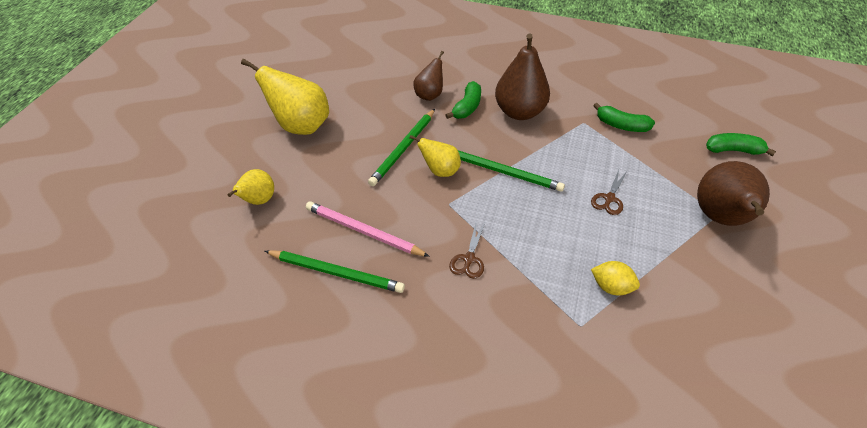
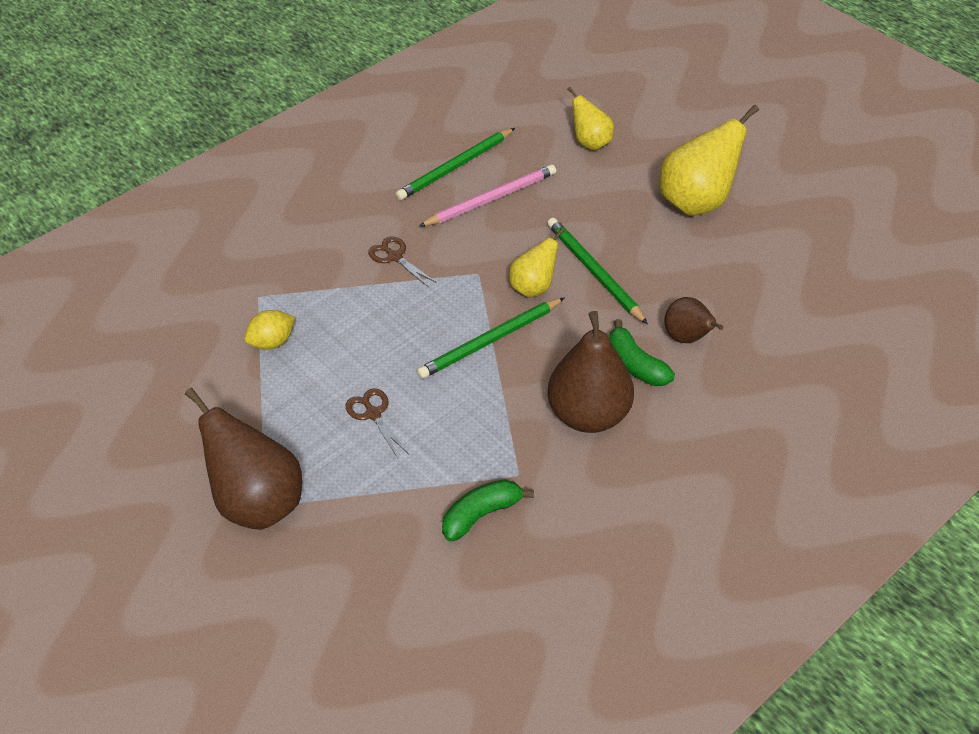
camera: 120 degrees right, 0 degrees up
(733, 150) = (336, 617): green banana -> none

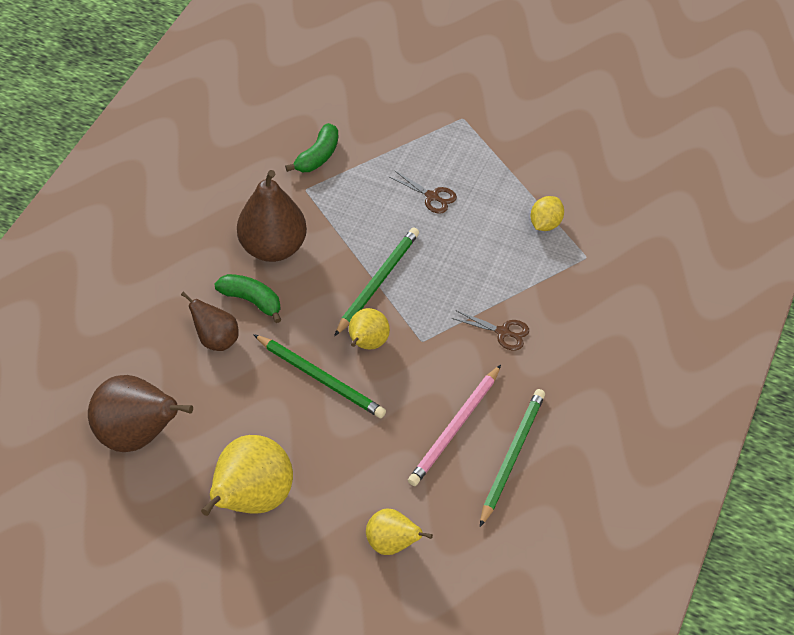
camera: 155 degrees right, 5 degrees up
(257, 502) = (469, 118): brown pear -> brown pear (138, 435)

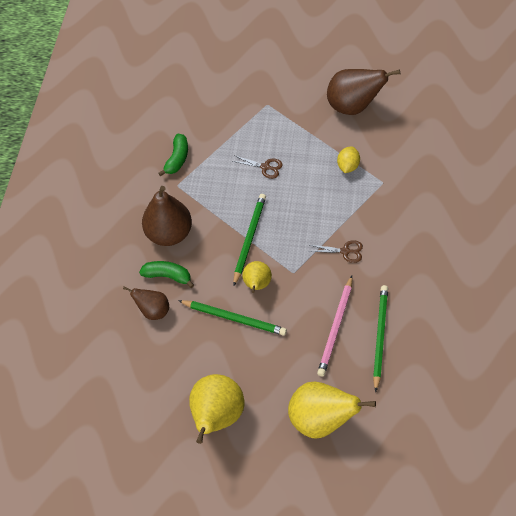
camera: 10 degrees left, 5 degrees up
(138, 435) = (124, 394): brown pear -> brown pear (353, 106)
(392, 543) = (321, 420): yellow pear -> yellow pear, size x1.74

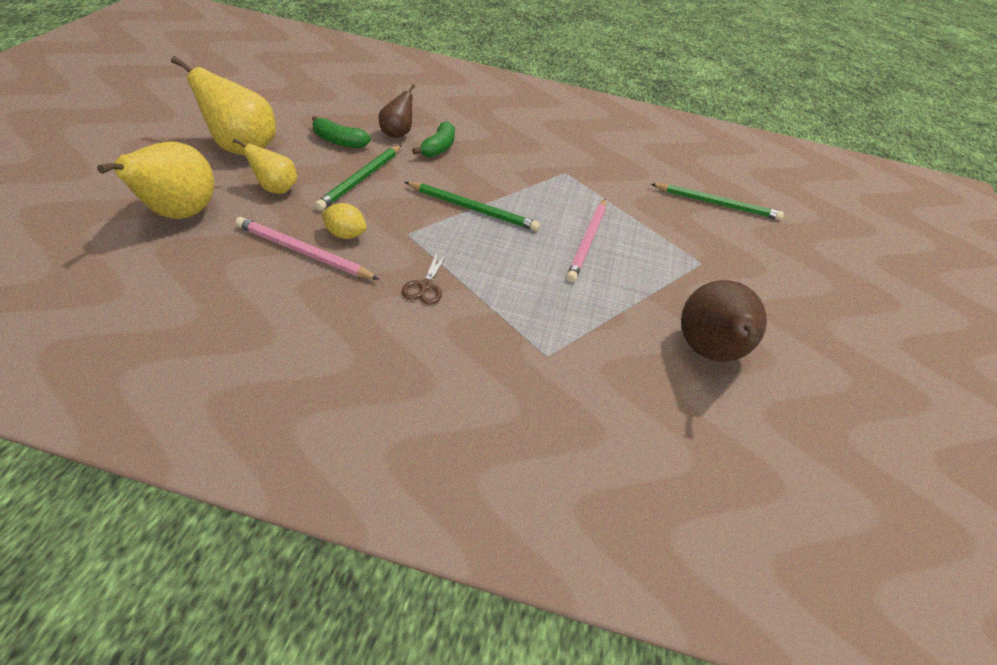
camera: 85 degrees right, 15 degrees down
(169, 233) = (496, 157): brown pear -> none
(177, 159) = (605, 179): green banana -> green banana (338, 141)
(257, 285) = (401, 203): yellow pear -> yellow pear (275, 189)
(265, 167) = (587, 241): brown scissors -> pink pencil
(348, 166) = (584, 321): yellow lemon -> yellow lemon (344, 235)
(380, 336) = (265, 290): green pencil -> green pencil (717, 204)

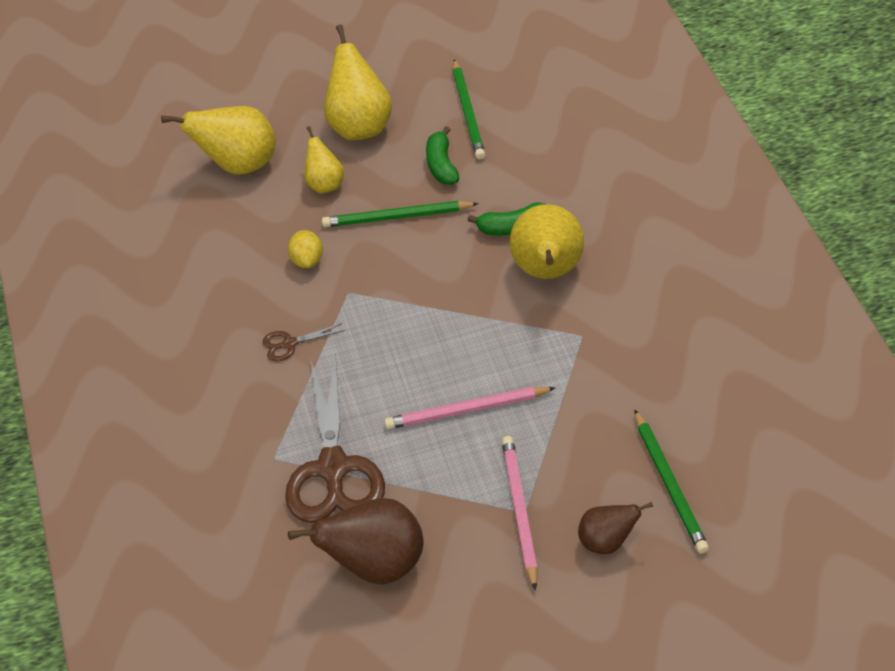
camera: 70 degrees right, 5 degrees up
(303, 252) = (262, 255): pink pencil -> pink pencil (519, 511)
(397, 134) = (503, 187): brown pear -> brown pear (607, 542)
(473, 209) = (432, 309): green pencil -> green pencil (468, 112)
(495, 156) = (548, 272): none -> yellow pear
(588, 328) = (333, 468): none -> brown scissors

